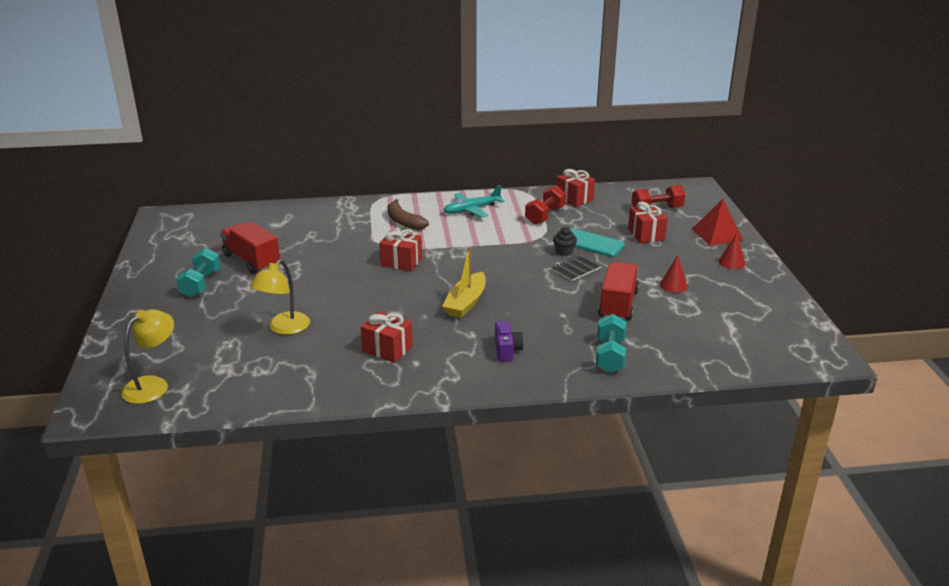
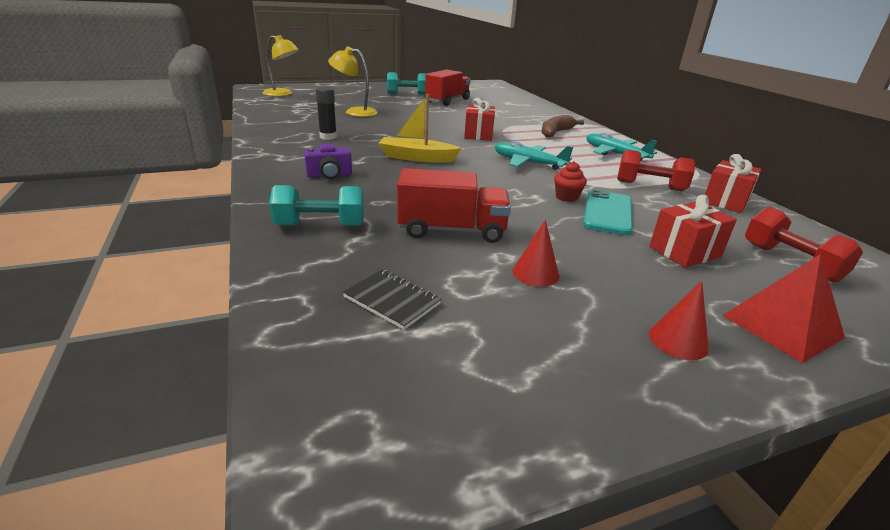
camera: 75 degrees right, 0 degrees up
(387, 349) = (328, 137): red gift -> black glue stick
(489, 252) = (529, 163): none -> turquoise plane
(564, 252) = (566, 197): black cupcake -> red cupcake
(576, 269) = (527, 205): black notebook -> black notebook (392, 300)

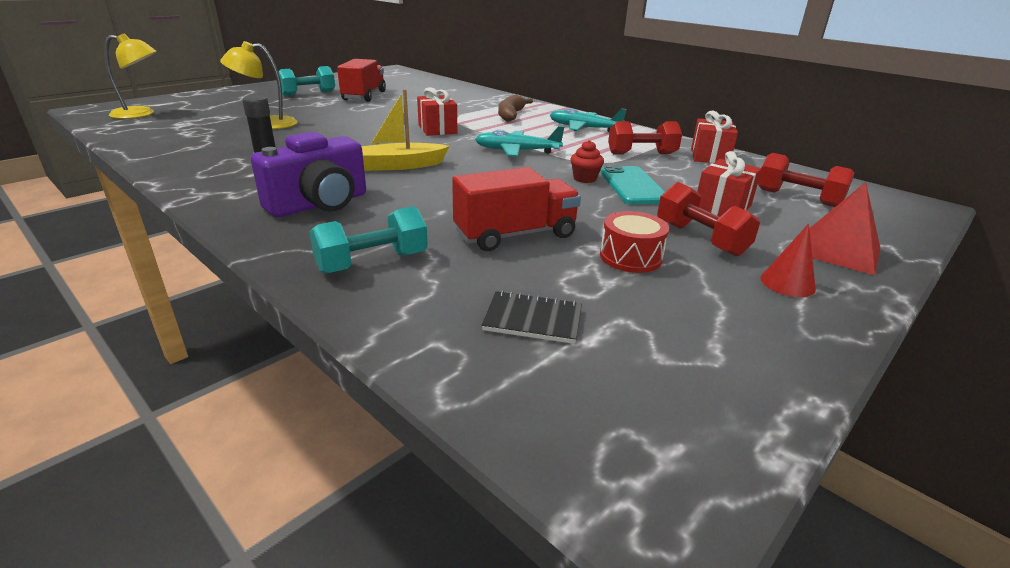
camera: 25 degrees left, 0 degrees up
(329, 175) = (319, 204): purple camera -> purple camera, size x1.81
(535, 273) = (630, 257): red cone -> red drum
(626, 275) = (700, 239): none -> red dumbbell

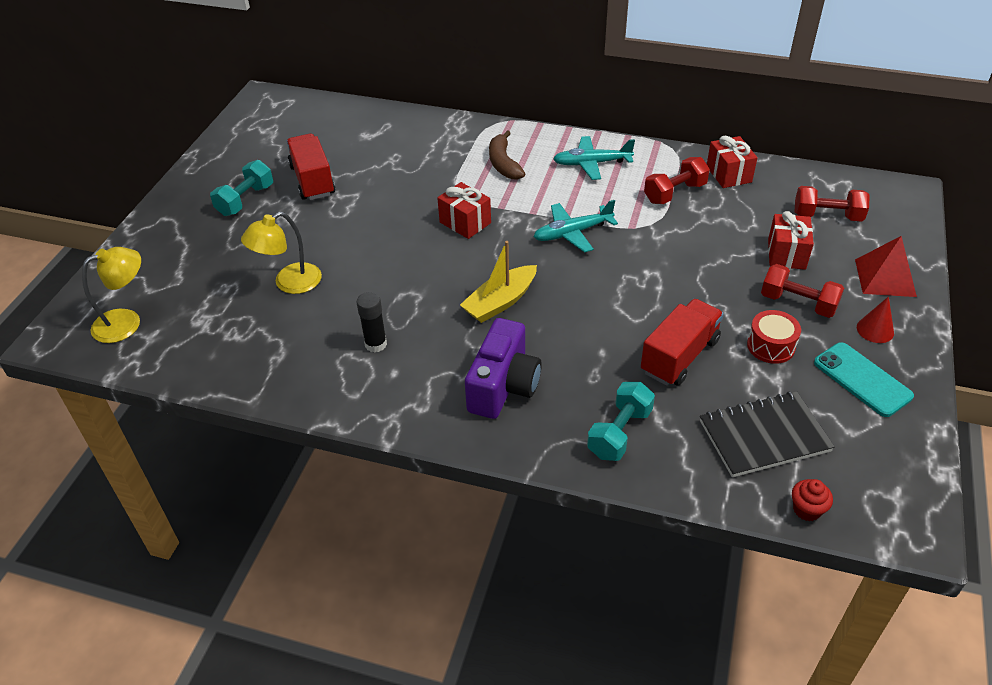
camera: 25 degrees left, 15 degrees up
(533, 319) = (764, 436): black notebook -> black notebook, size x1.75
(585, 179) = (663, 255): red cupcake -> red cupcake (807, 509)
(632, 186) = (706, 250): turquoise phone -> turquoise phone (862, 379)

